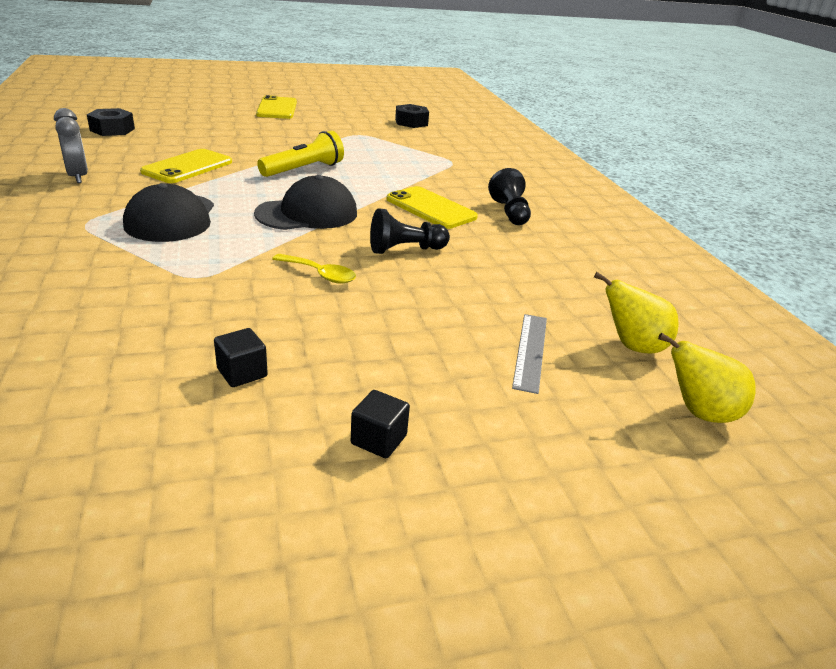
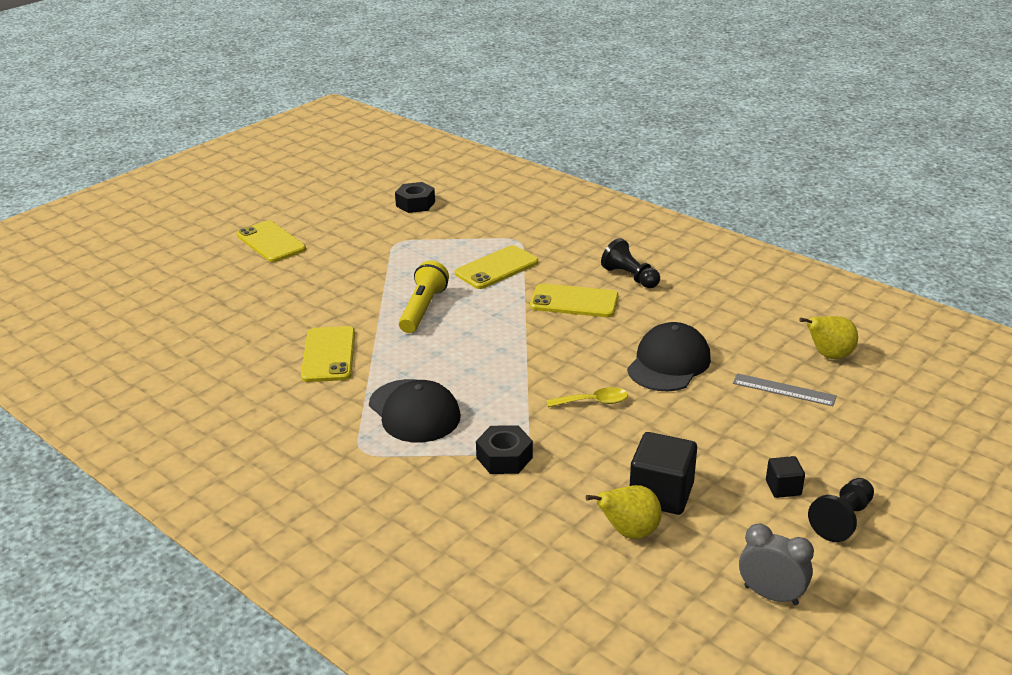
camera: 30 degrees left, 0 degrees up
(78, 176) = (262, 412): grey clock -> grey clock (771, 595)
(112, 130) = (178, 346): black nut -> black nut (504, 457)
(242, 373) = (661, 494): black cube -> black cube, size x1.88
(307, 213) = (500, 353): black cap -> black cap (668, 363)
(405, 169) = (496, 268): none -> yellow phone
(405, 249) = (613, 351): black pawn -> black pawn (842, 520)
(530, 351) = (784, 390): grey ruler -> grey ruler turned 45 degrees counterclockwise
(699, 413) = (902, 382): yellow pear -> yellow pear (629, 532)

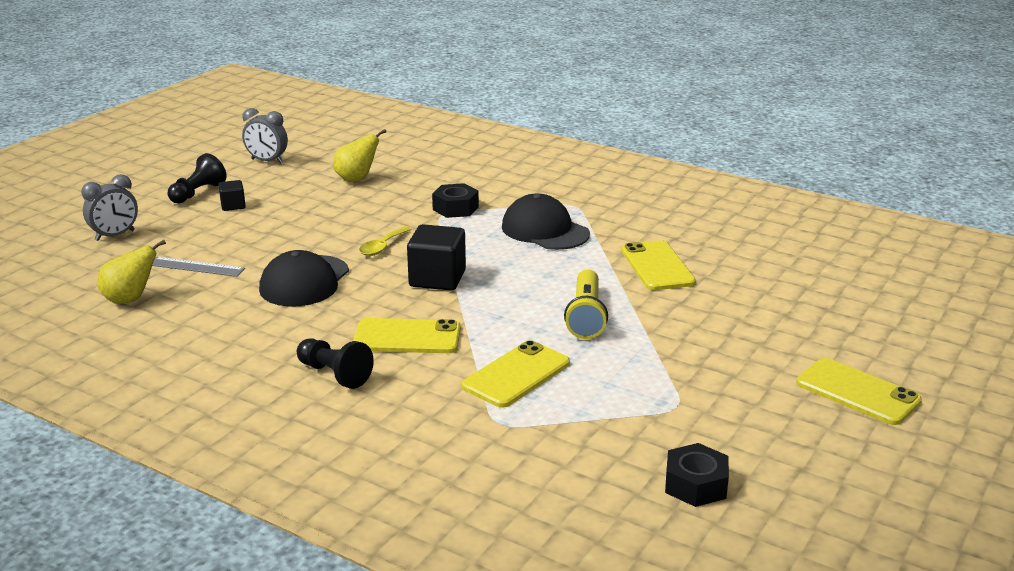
camera: 170 degrees right, 5 degrees down
(593, 402) = (382, 247): yellow spoon -> yellow spoon turned 45 degrees counterclockwise
(661, 494) = (330, 197): black cube -> black cube (437, 278)
(902, 445) = (115, 235): none -> grey clock

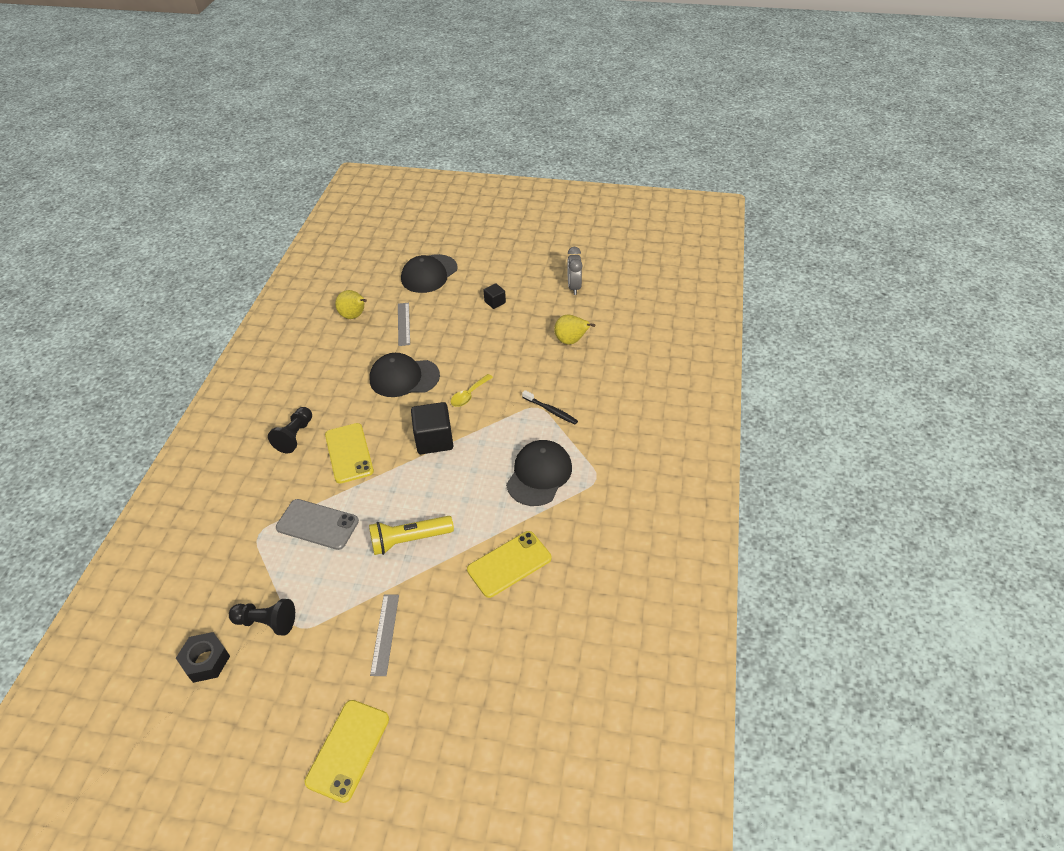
camera: 70 degrees right, 20 degrees up
(115, 235) = (429, 274): grey clock -> black cap
(198, 193) = (505, 279): black pawn -> black pawn (267, 622)
(382, 247) = (469, 395): yellow spoon -> yellow spoon turned 60 degrees counterclockwise
(455, 208) = (551, 411): black nut -> black toothbrush
(516, 375) = (317, 524): yellow phone -> grey phone
(713, 350) = (385, 634): none -> grey ruler

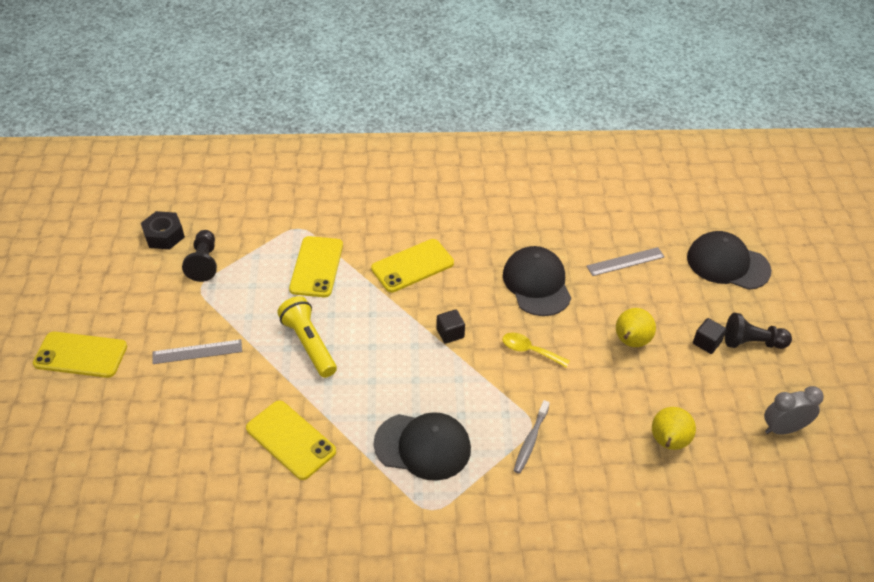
camera: 75 degrees right, 0 degrees up
(295, 436) = (424, 218): black pawn -> black pawn (752, 342)
(317, 524) = (316, 267): grey phone -> yellow phone
(354, 316) = (619, 215): yellow pear -> yellow pear (631, 342)
(434, 440) = (450, 333): black cube -> black cube, size x0.53
(551, 411) = (530, 441): black toothbrush -> grey toothbrush

